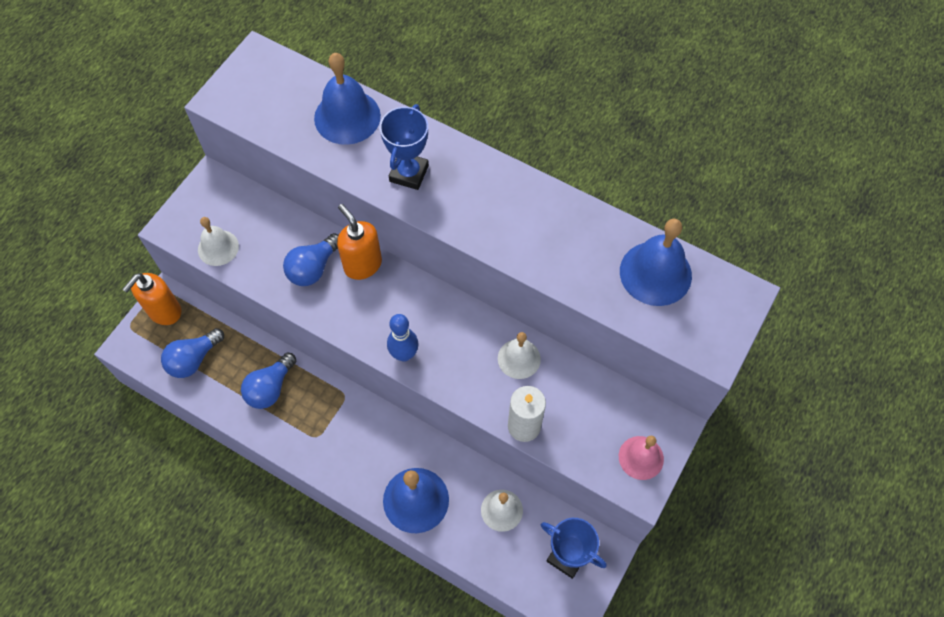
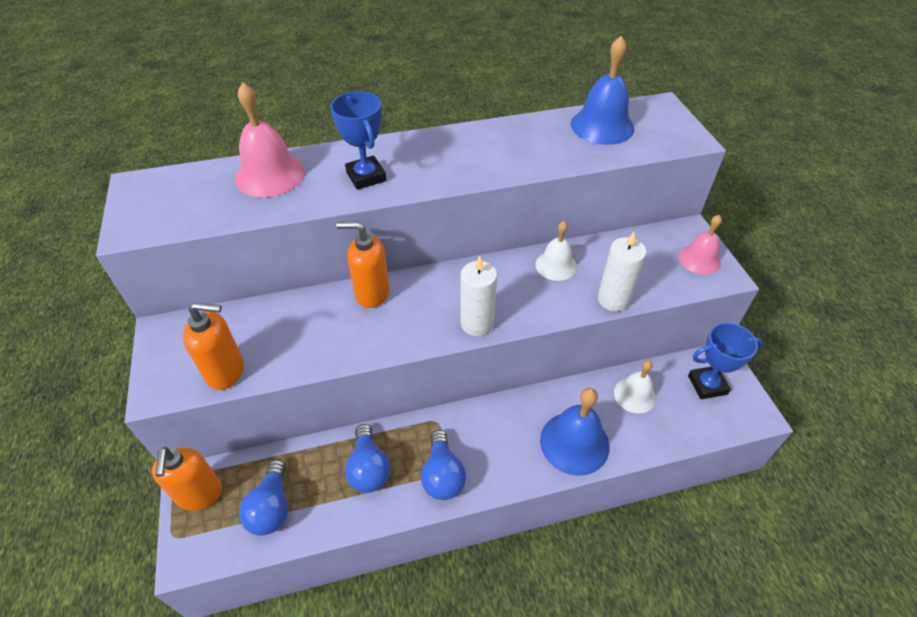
camera: 45 degrees left, 15 degrees down
(218, 247) = (226, 371): white bell -> orange soap dispenser
(313, 268) = (333, 324): blue light bulb -> blue light bulb (442, 475)
(347, 117) = (270, 175): blue bell -> pink bell
(404, 354) = (477, 323): blue bowling pin -> white candle

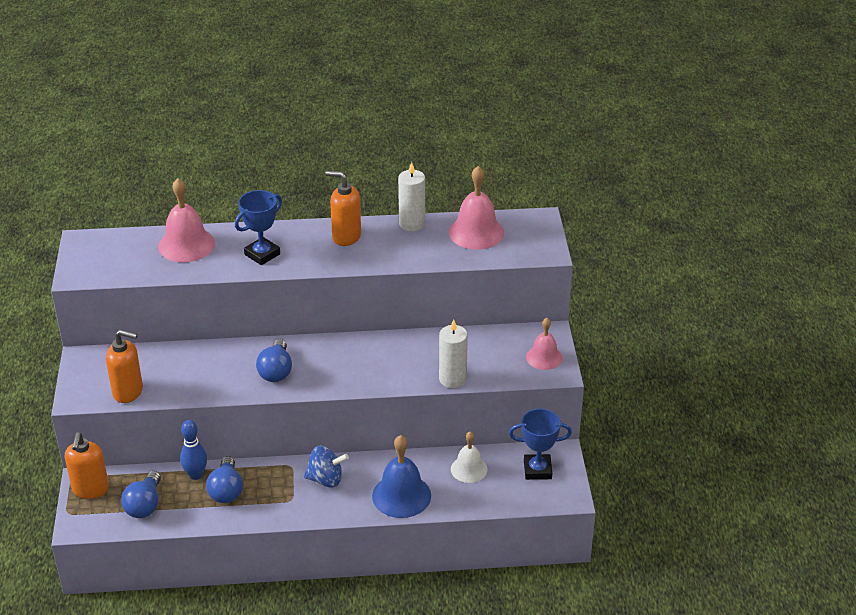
camera: 10 degrees right, 10 degrees down
(327, 452) = (196, 475): none -> blue bowling pin
(366, 176) = (262, 254): blue trophy -> blue trophy turned 60 degrees clockwise
(372, 293) = (253, 350): orange soap dispenser -> orange soap dispenser (346, 237)
(442, 475) = (284, 503): blue light bulb -> blue light bulb (276, 371)
(477, 323) = (332, 383): white candle -> white candle (412, 224)
(481, 434) = (326, 479): none -> blue spinning top
(556, 265) = (416, 347): white bell -> none
(602, 126) = (476, 232): blue bell -> pink bell

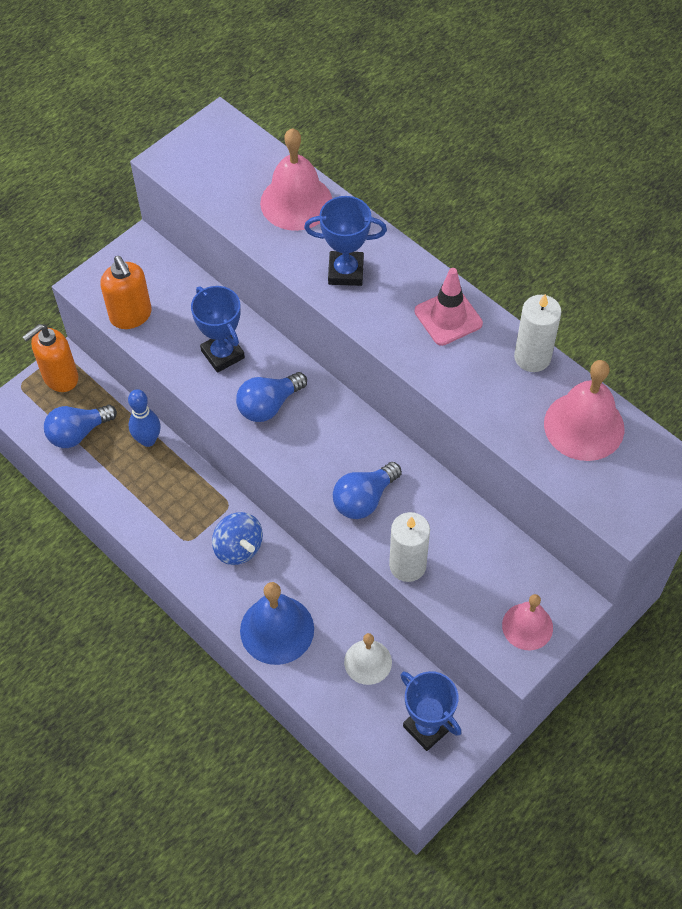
camera: 50 degrees right, 20 degrees up
(214, 369) = (222, 354): none -> blue trophy
(226, 490) = (151, 480): blue light bulb -> blue light bulb (364, 499)
(346, 237) = (448, 317): orange soap dispenser -> pink traffic cone

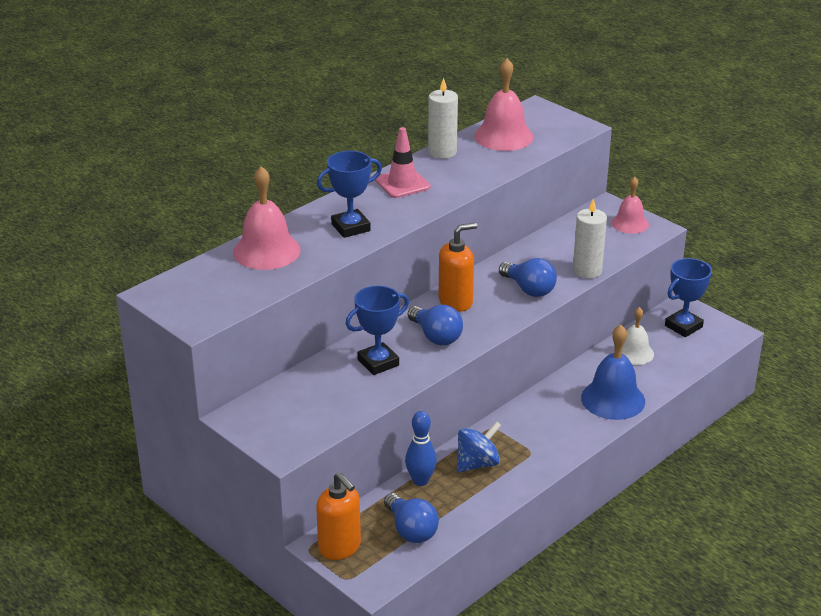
camera: 90 degrees left, 25 degrees down
(131, 316) = (326, 420): orange soap dispenser -> orange soap dispenser (456, 302)
(238, 548) = (536, 421): blue spinning top -> blue spinning top (477, 463)
(346, 272) = (350, 227): blue trophy -> blue trophy turned 60 degrees clockwise

